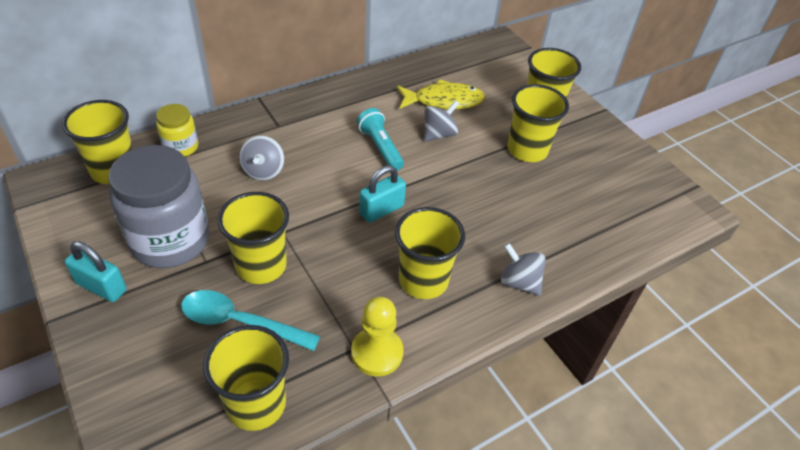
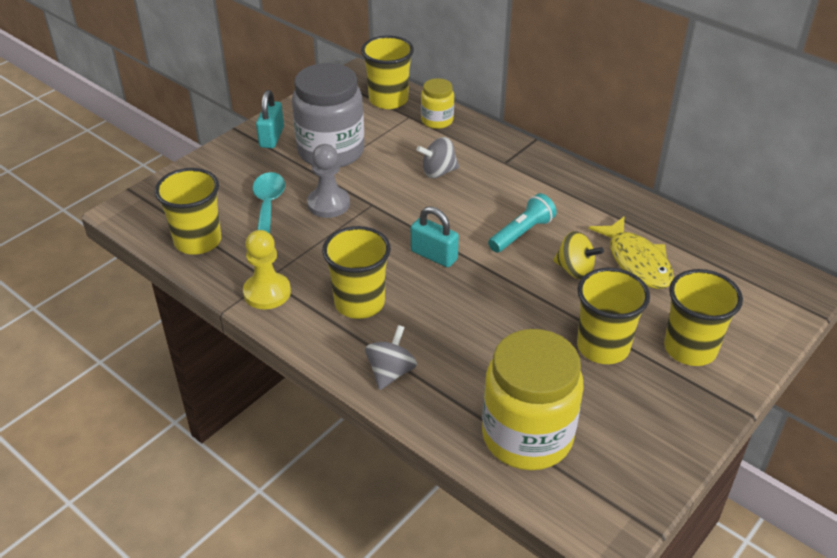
camera: 75 degrees right, 5 degrees down
(261, 266) = (328, 204): yellow cup -> grey pawn
(439, 134) = (575, 270): grey spinning top -> yellow spinning top
(606, 220) = (527, 436): none -> yellow jar

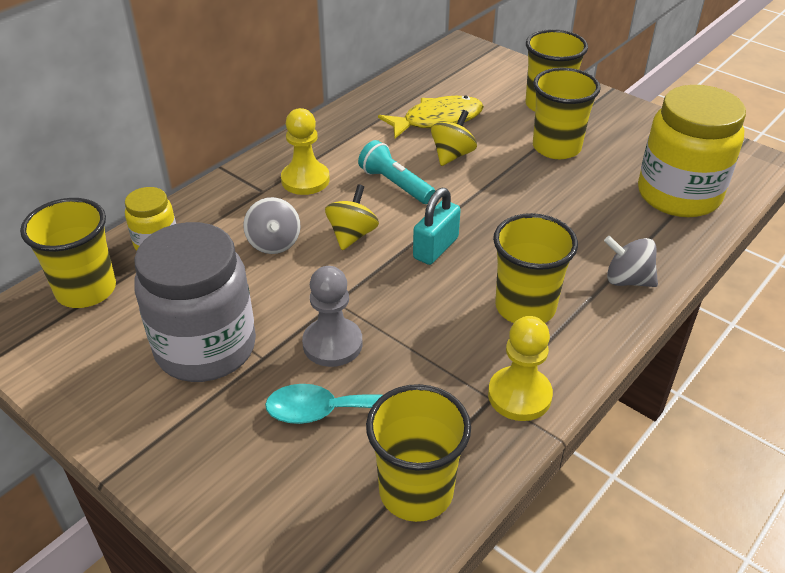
camera: 90 degrees left, 0 degrees up
(271, 137) = (149, 423): turquoise padlock -> none
(449, 210) = (352, 235): none -> yellow spinning top
(522, 183) = (305, 180): none -> yellow pawn

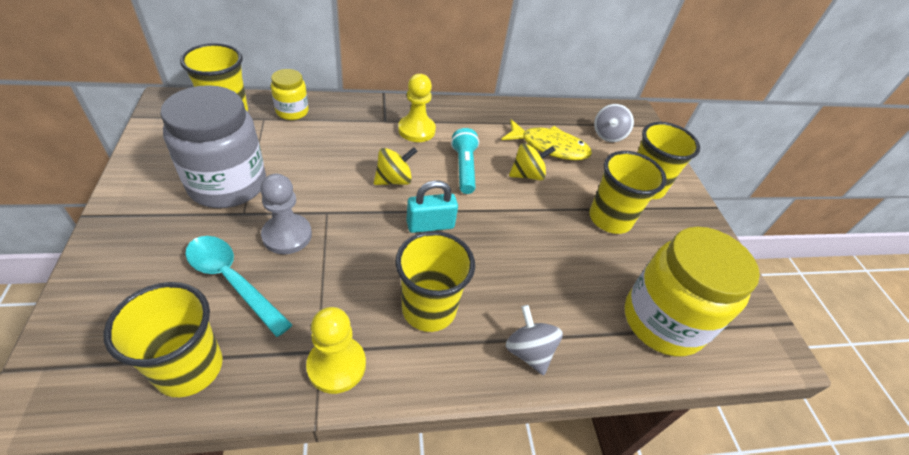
camera: 35 degrees right, 5 degrees up
(274, 243) = (346, 153): grey spinning top -> grey spinning top (608, 135)

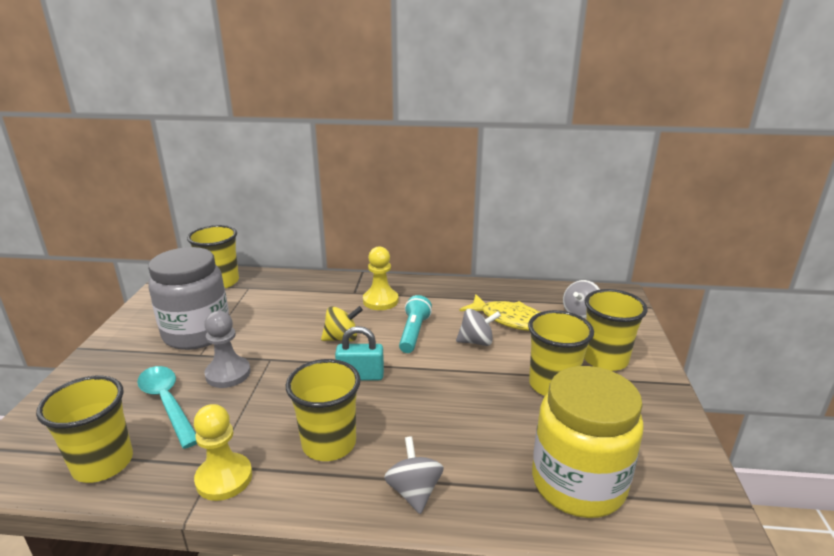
camera: 20 degrees right, 20 degrees down
(292, 111) = (275, 283): yellow jar -> none
(527, 175) = (476, 342): yellow spinning top -> grey spinning top

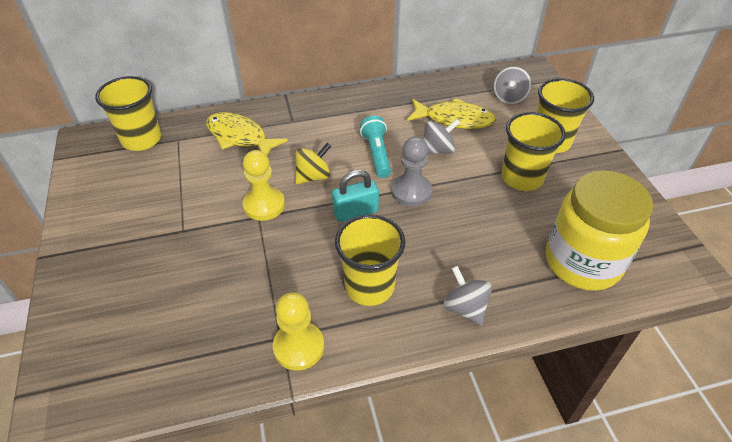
camera: 20 degrees left, 20 degrees up
(103, 463) = (172, 369): yellow cup -> none
(167, 403) = (189, 291): turquoise spoon -> none
(197, 333) = (161, 207): grey jar -> none
(228, 374) = (227, 243): grey pawn -> grey pawn (411, 191)
(300, 295) = (240, 137): none -> yellow fish
(380, 301) = (324, 125): yellow pawn -> yellow pawn (264, 205)

